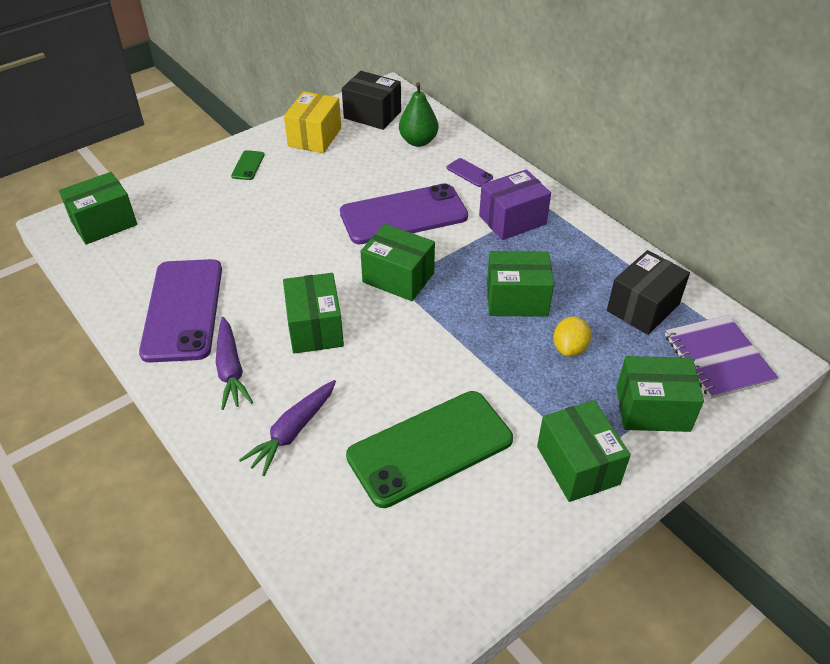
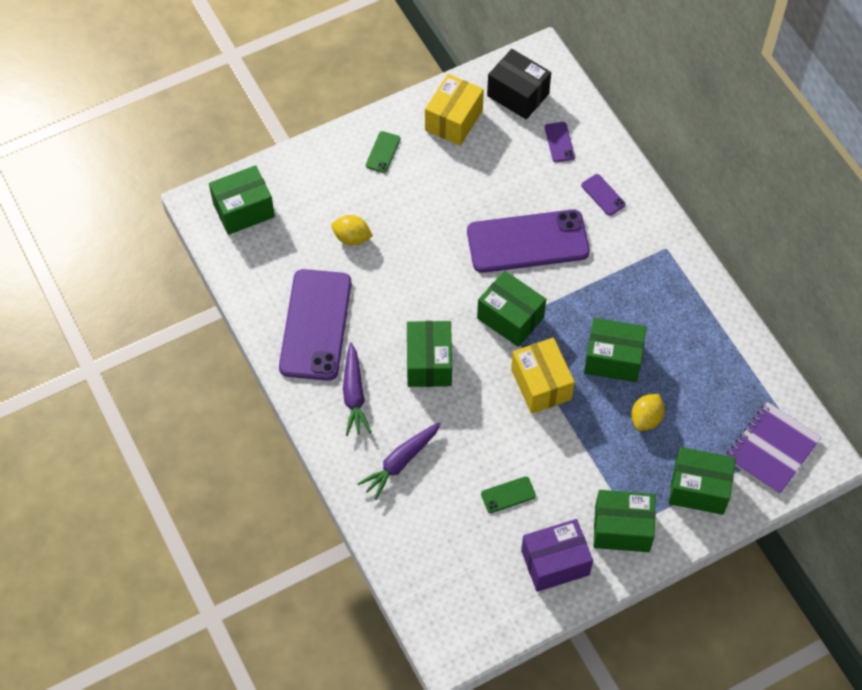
camera: 10 degrees right, 15 degrees up
(220, 232) = (352, 238): none -> yellow lemon
(418, 141) = (559, 142): green pear -> purple phone
(430, 448) = (508, 495): green phone -> green phone, size x0.40
(444, 332) = (541, 384): none -> yellow box
(512, 220) = (631, 264): purple box -> purple box (555, 563)
(577, 465) = (622, 529): green box -> green box turned 75 degrees counterclockwise
(643, 307) = (724, 386): black box -> none
(717, 358) = (772, 449): purple notebook -> purple notebook turned 45 degrees clockwise

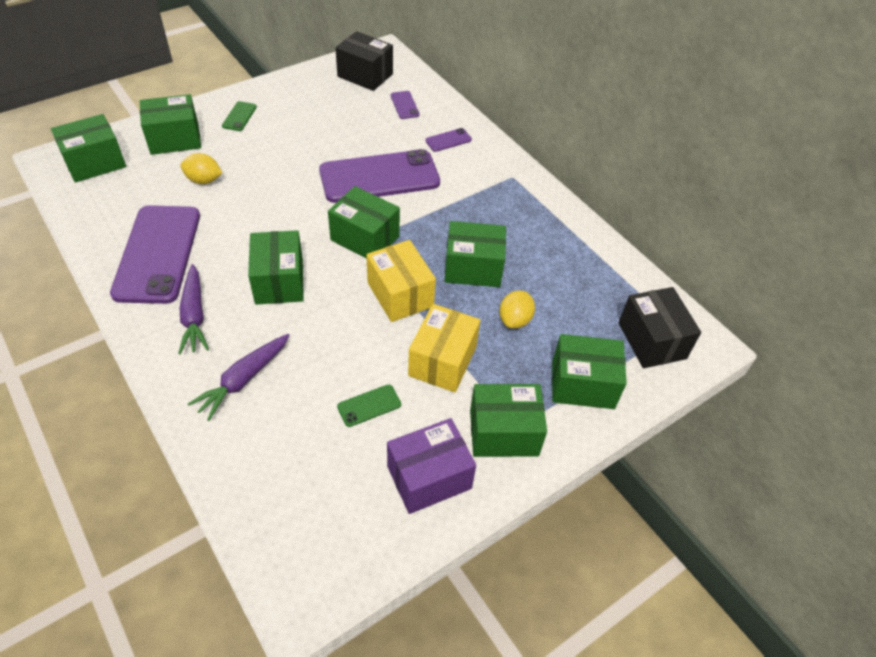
camera: 10 degrees left, 10 degrees down
(319, 182) = (175, 139): none -> green box
(454, 120) = (307, 93): yellow box -> yellow box (442, 361)
(603, 195) = (448, 140): purple phone -> purple phone turned 75 degrees counterclockwise
(772, 449) = (652, 340): purple notebook -> black box

